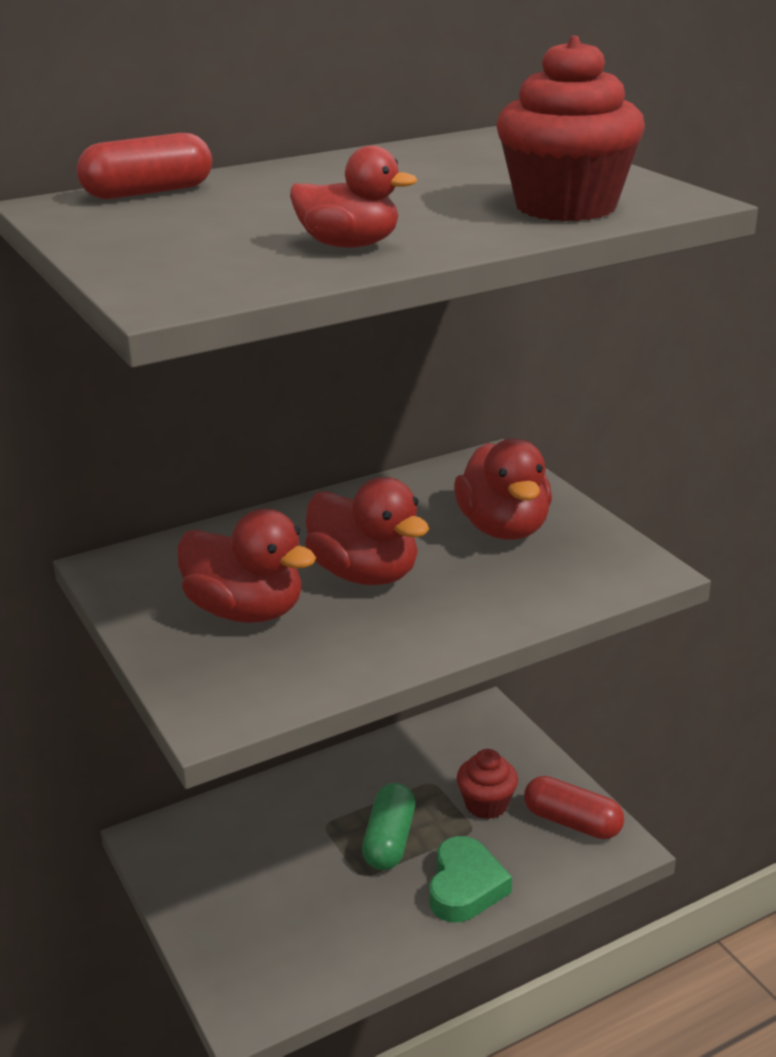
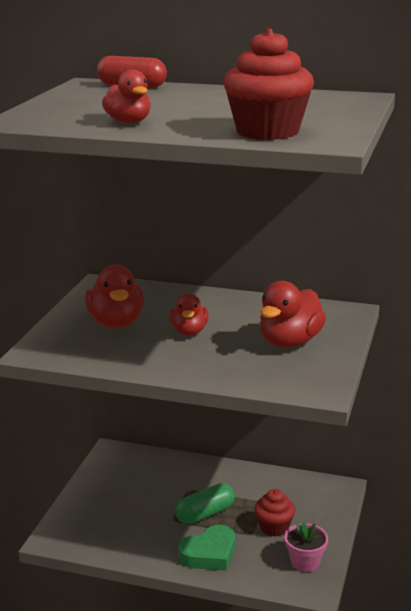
camera: 45 degrees right, 5 degrees down
(365, 574) = (189, 331): red duck -> red duck, size x0.66
(572, 822) = (305, 562): red capsule -> pink flower pot

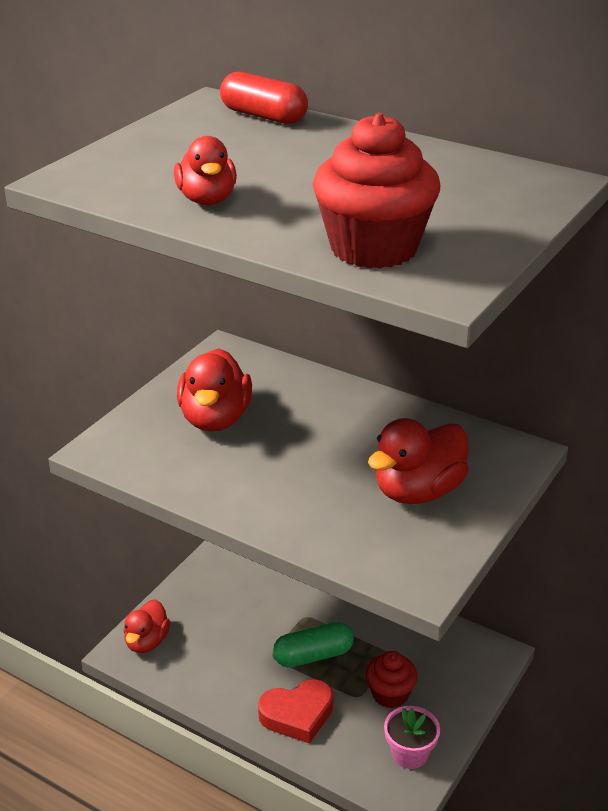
camera: 15 degrees right, 10 degrees up
(189, 331) = (298, 449): red duck -> red duck (147, 641)
(209, 554) = (297, 715): green heart -> red heart

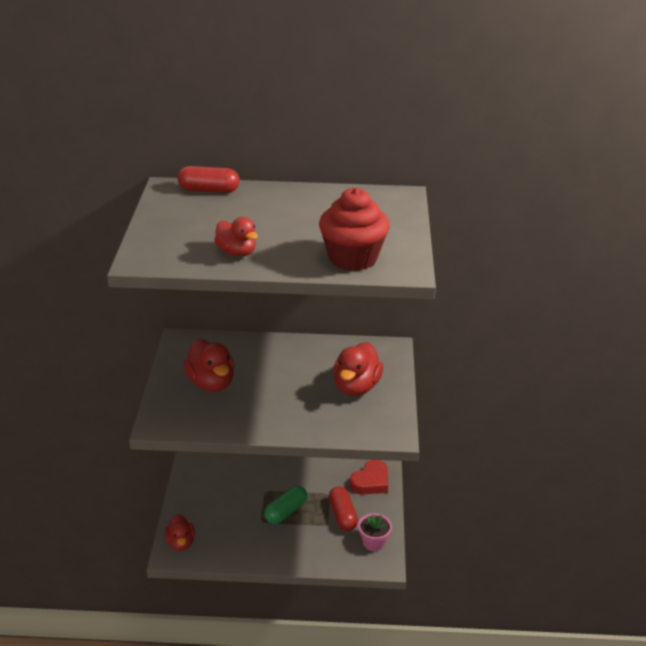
camera: 30 degrees left, 0 degrees up
(297, 715) = (299, 547): red heart -> red heart (371, 482)
(390, 694) = (342, 515): red cupcake -> red capsule

